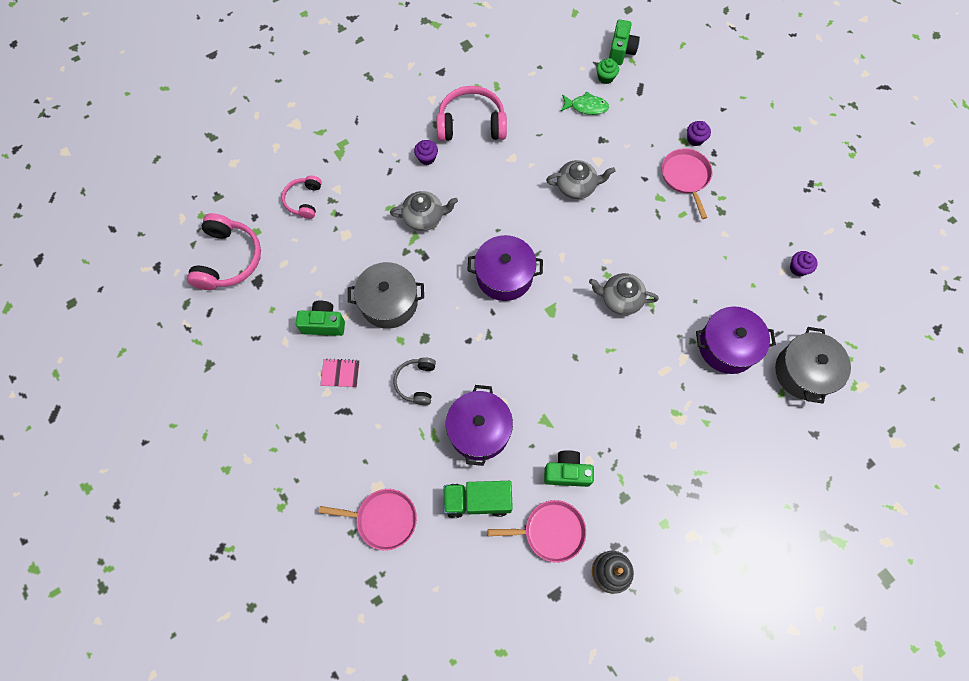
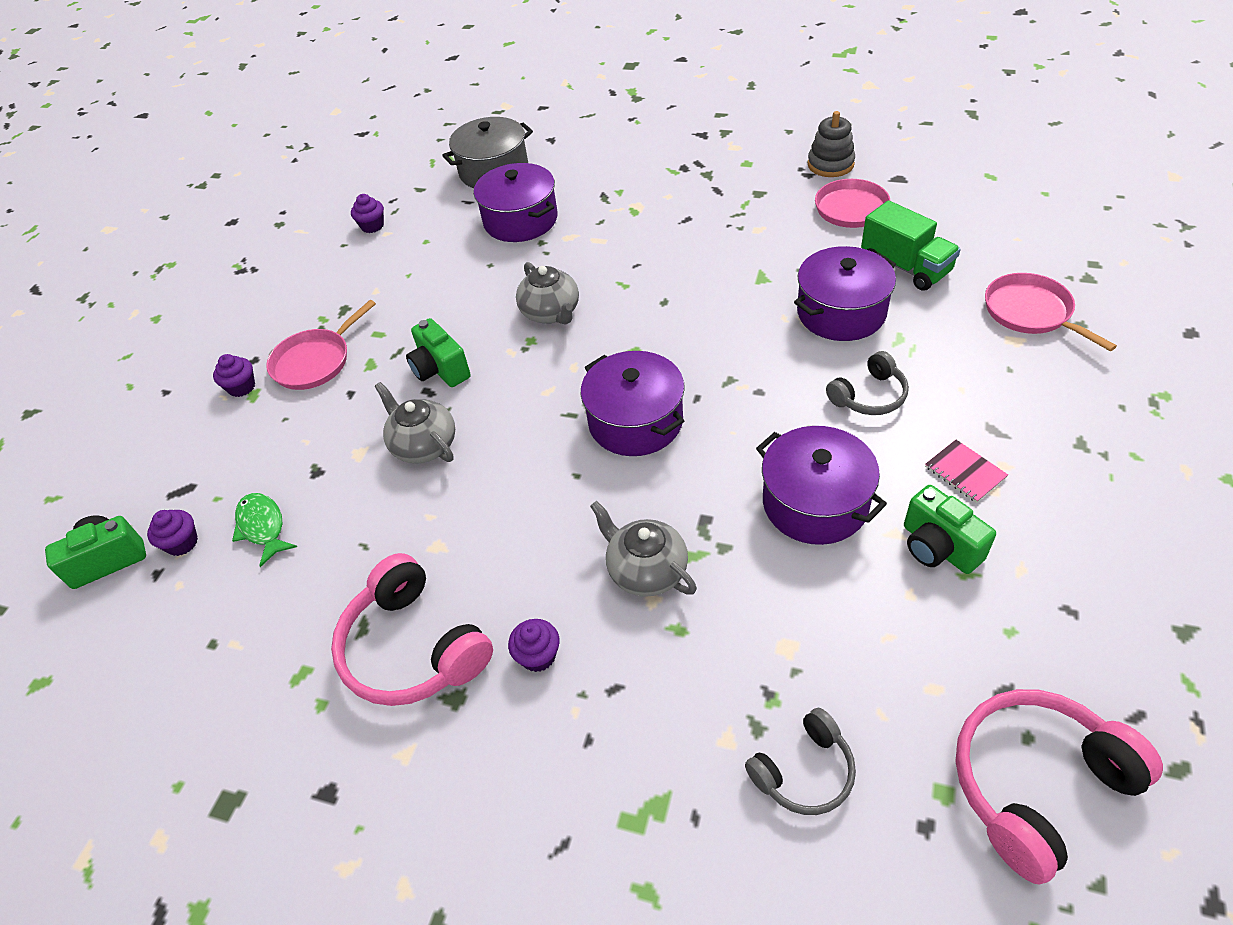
camera: 125 degrees left, 20 degrees down
(304, 200) = (804, 772): pink headphones -> grey headphones
(389, 302) = (815, 503): grey pot -> purple pot
(567, 472) = (789, 234): green camera -> green camera (440, 370)
(605, 77) = (182, 543): green cupcake -> purple cupcake

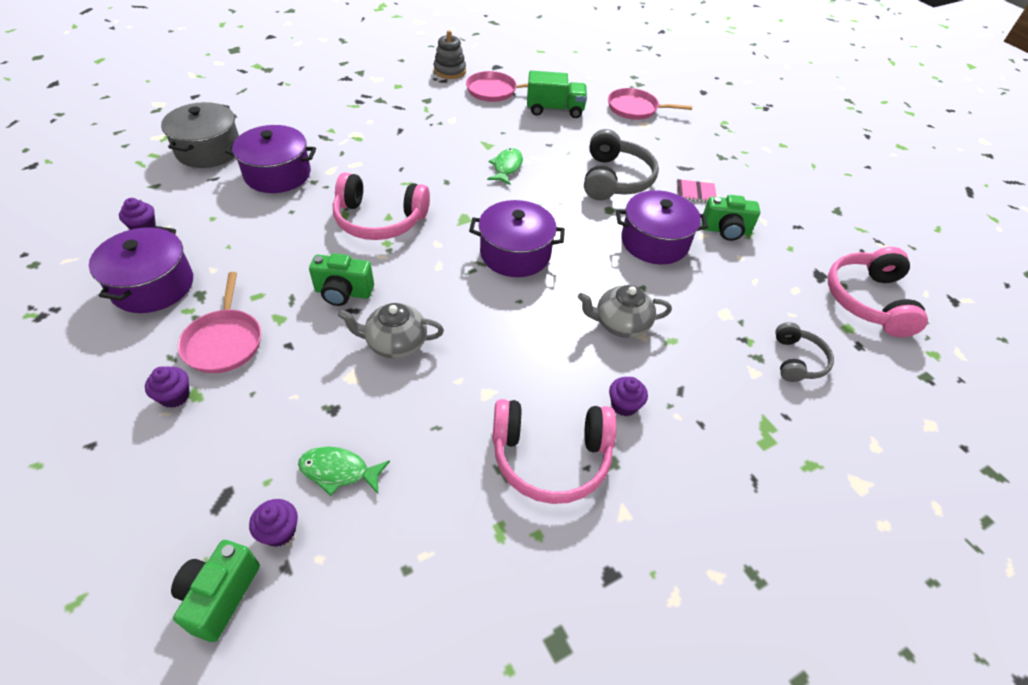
camera: 55 degrees left, 0 degrees up
(551, 313) = (379, 220): grey teapot -> pink headphones
(750, 316) = (506, 167): none -> green fish
(841, 312) = (552, 145): purple pot -> purple pot (153, 286)
(869, 396) = (615, 179): grey headphones -> grey headphones, size x1.71

